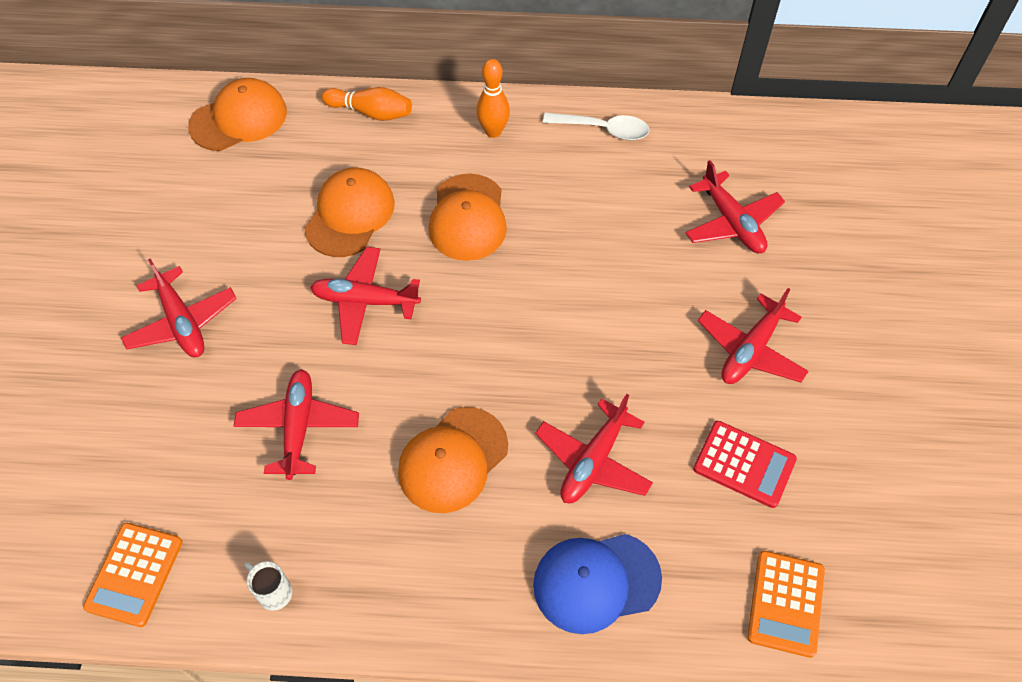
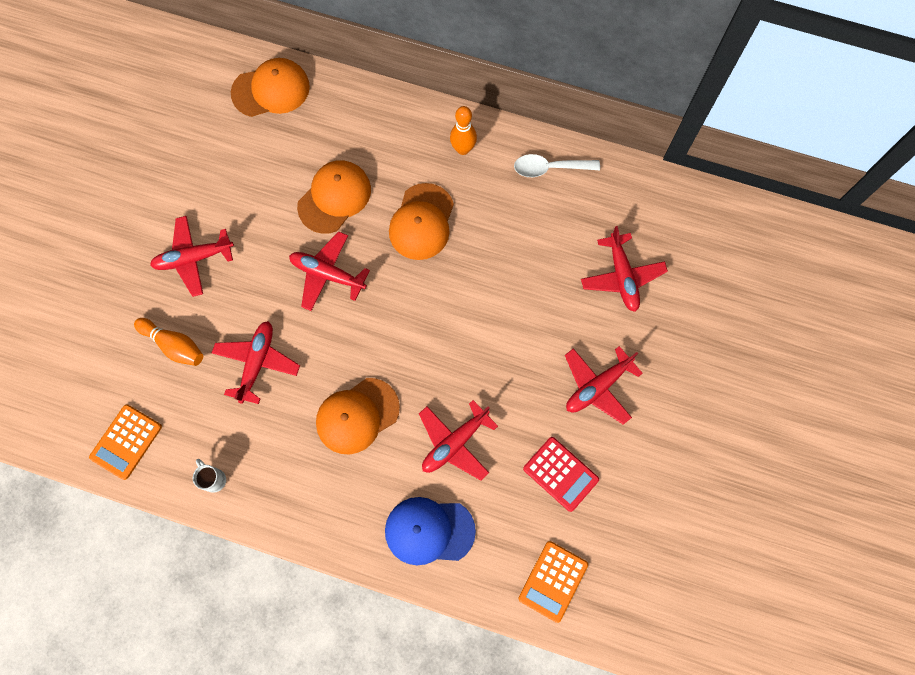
camera: 15 degrees right, 15 degrees up
(182, 322) = (194, 258): red plane -> red plane turned 90 degrees clockwise
(371, 112) = (373, 108): orange bowling pin -> orange bowling pin (174, 345)
(603, 129) = (549, 168): white spoon -> white spoon turned 150 degrees clockwise

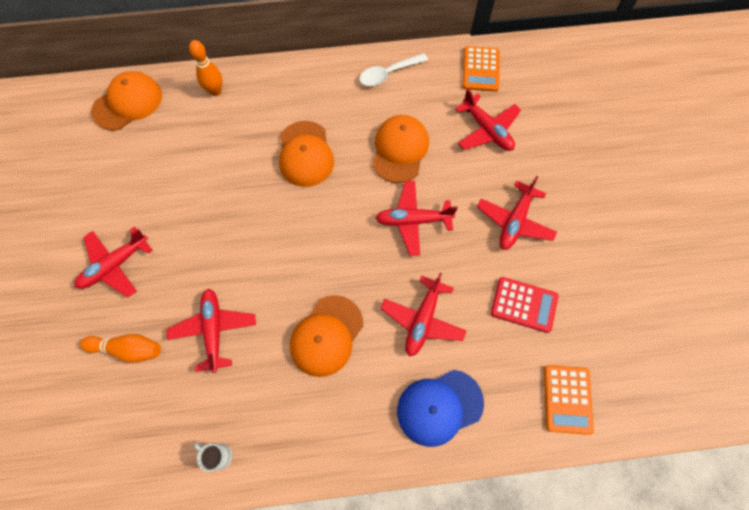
camera: 25 degrees left, 5 degrees down
(126, 442) = (117, 461): orange calculator -> orange calculator (481, 69)
(328, 274) = (244, 228): red plane -> red plane (413, 220)
(334, 197) = (221, 164): orange cap -> orange cap (400, 150)
(463, 149) = (312, 86): orange bowling pin -> orange bowling pin (215, 91)

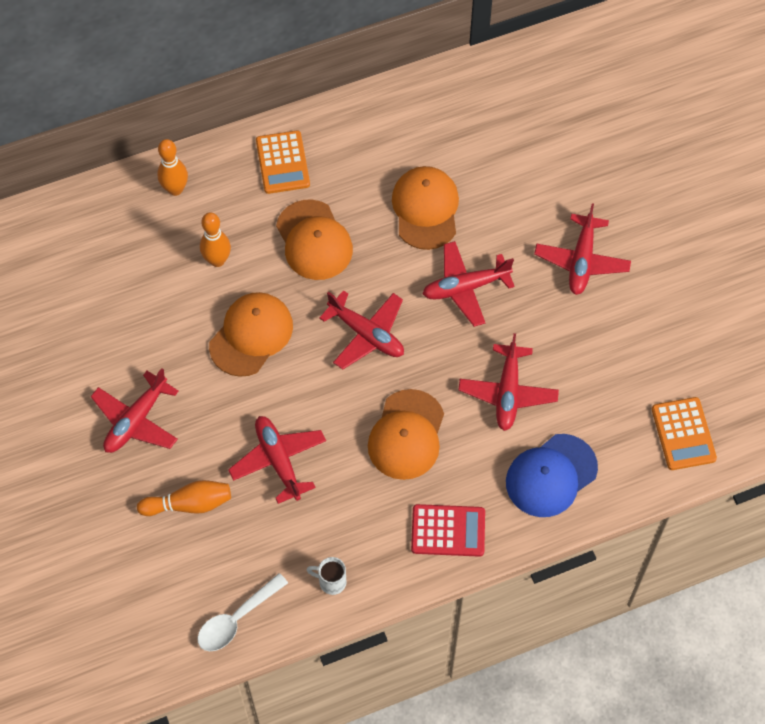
camera: 15 degrees left, 5 degrees down
(128, 103) = (70, 229): orange cap -> orange cap (251, 335)
(226, 152) = (217, 260): none -> orange bowling pin
(388, 74) = (383, 118): white spoon -> white spoon (236, 619)
(481, 69) = (495, 87): orange calculator -> orange calculator (283, 163)
(487, 130) = (522, 161): red plane -> red plane (366, 334)
(524, 304) = (614, 349): red calculator -> red calculator (448, 530)

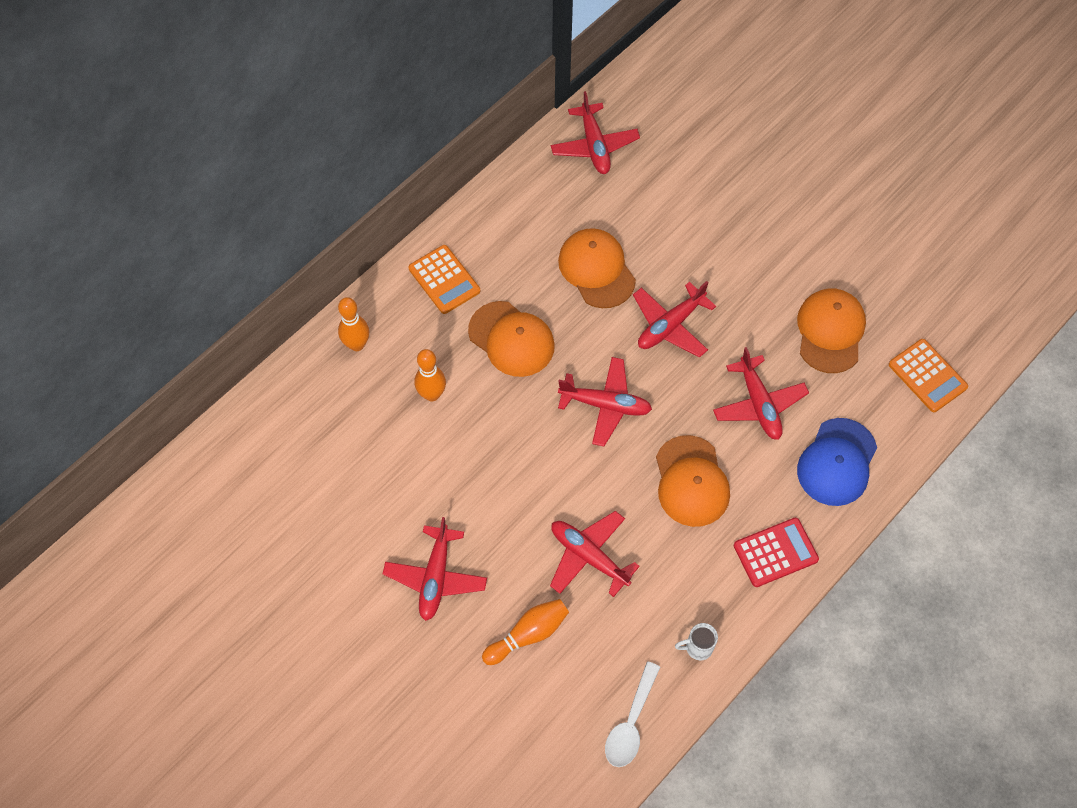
camera: 25 degrees left, 0 degrees up
(251, 335) = (501, 450): orange cap -> orange cap (830, 331)
(581, 260) = (757, 260): red plane -> red plane (594, 145)

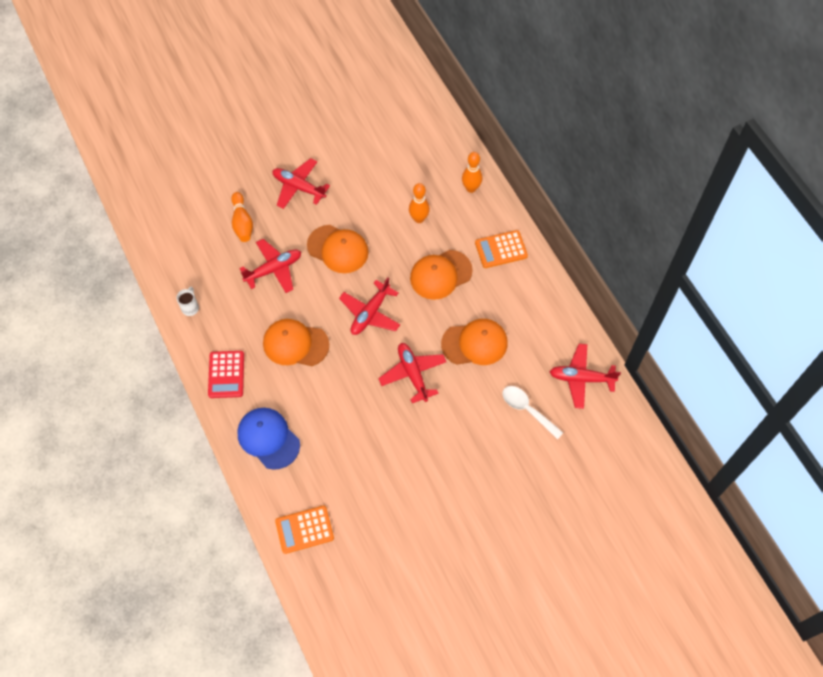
camera: 110 degrees right, 0 degrees up
(630, 723) = (166, 257): white spoon -> white spoon (527, 410)
(758, 404) = (331, 407): red plane -> none
(830, 331) = (366, 478): orange cap -> orange cap (338, 249)

